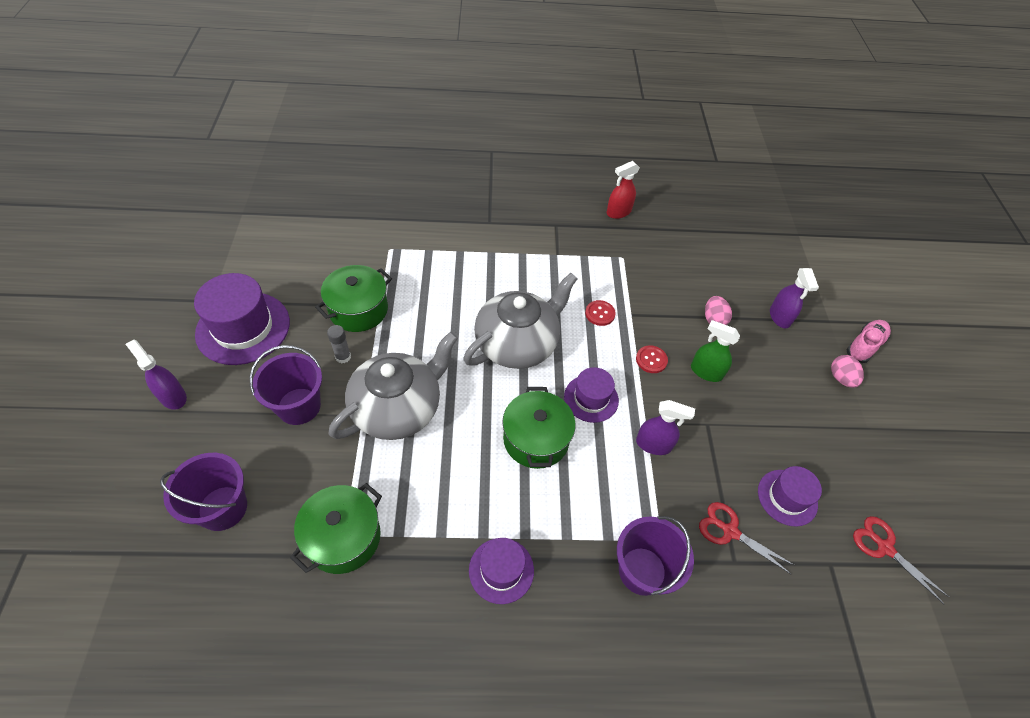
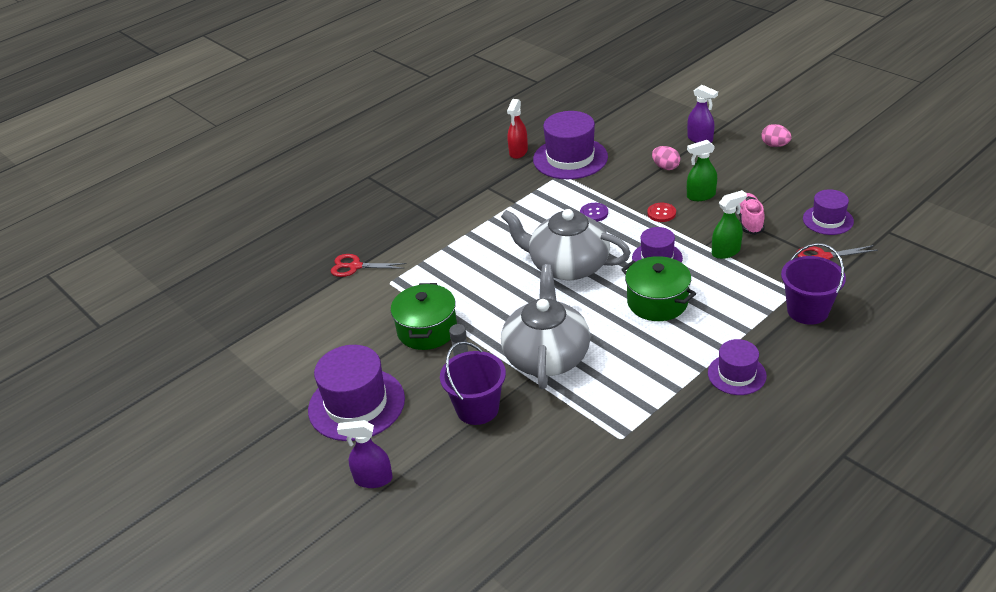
camera: 35 degrees left, 15 degrees down
(223, 508) = (519, 496): purple bucket -> none
(343, 537) = (622, 440): green pot -> none
(517, 343) = (567, 266): grey teapot -> grey teapot turned 75 degrees counterclockwise
(600, 314) = (594, 213): red button -> purple button
(649, 249) = (570, 158): none -> purple hat
(653, 444) = (726, 251): purple spray bottle -> green spray bottle
(864, 346) = (764, 121): pink shoe -> pink shoe (749, 221)
(884, 547) = (901, 204): red scissors -> red scissors (355, 266)

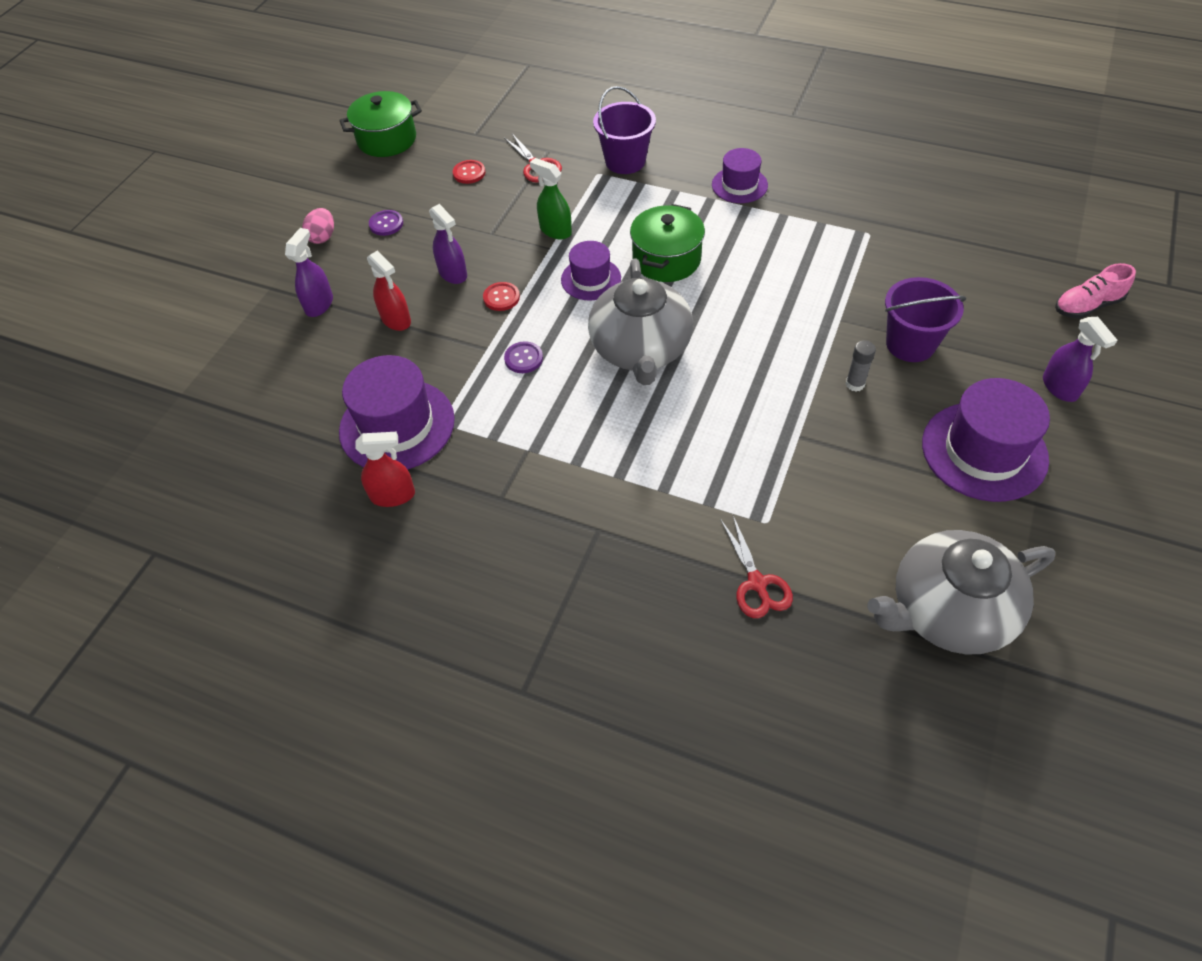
camera: 115 degrees left, 15 degrees up
(427, 330) = (828, 438): green pot -> green pot (387, 139)
(546, 356) = (800, 317): grey teapot -> grey teapot (948, 611)
(665, 167) = (396, 320): pink egg -> red spray bottle
(700, 196) = (453, 274): green spray bottle -> purple spray bottle
(749, 221) = (491, 226): pink shoe -> pink shoe (1087, 306)
(777, 173) = (386, 224): none -> purple button
(828, 220) = (469, 173): purple hat -> red button

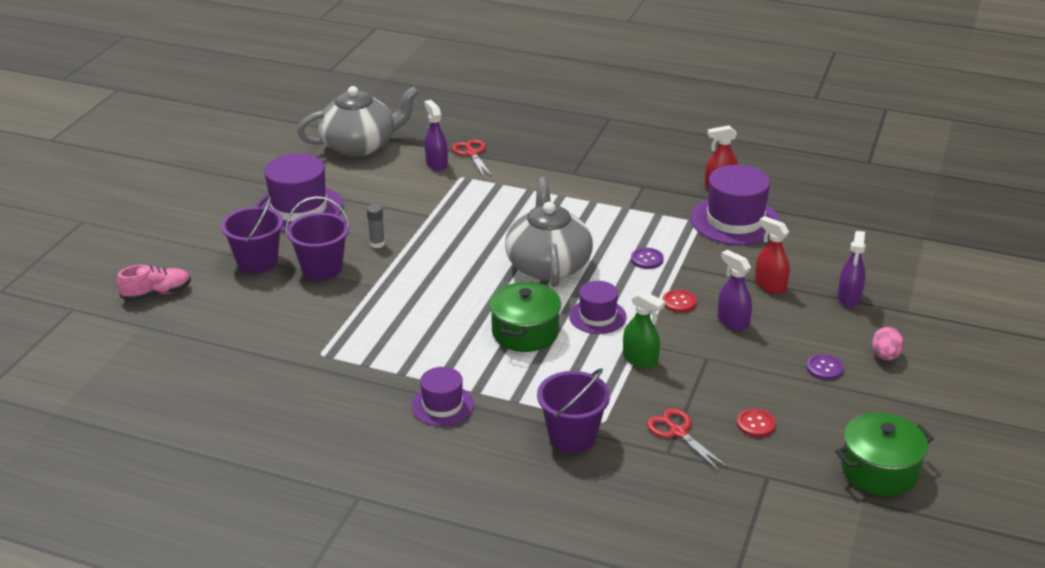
camera: 175 degrees right, 20 degrees down
(994, 354) = (257, 262): none -> purple bucket
(1060, 387) = (220, 242): purple spray bottle -> purple spray bottle (436, 164)

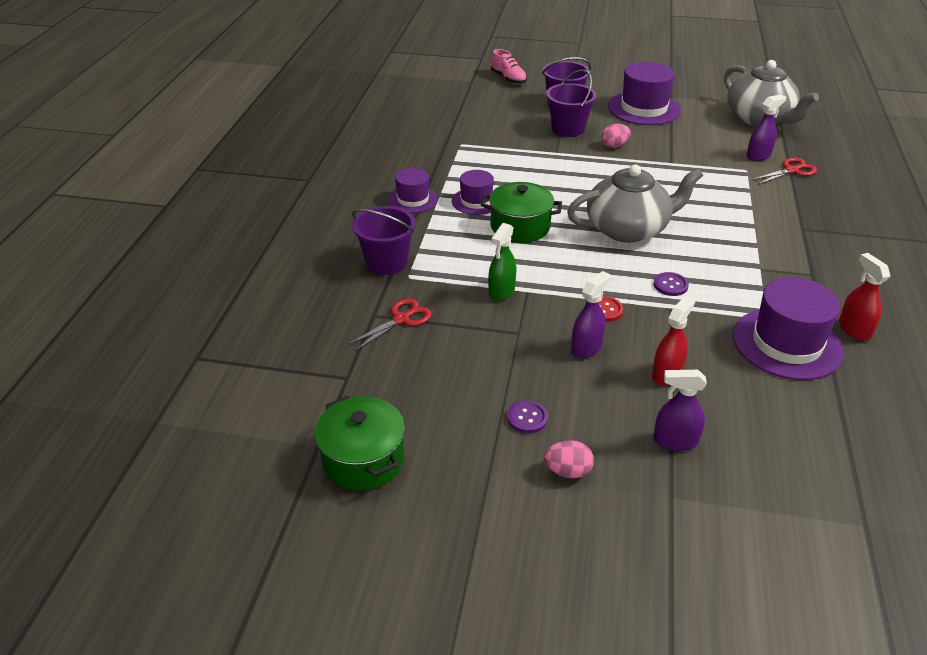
camera: 80 degrees right, 5 degrees up
(377, 244) = (614, 146): grey glue stick -> pink egg
(597, 316) = (559, 262): purple hat -> purple hat (476, 201)
(755, 424) = (422, 368): red button -> none

